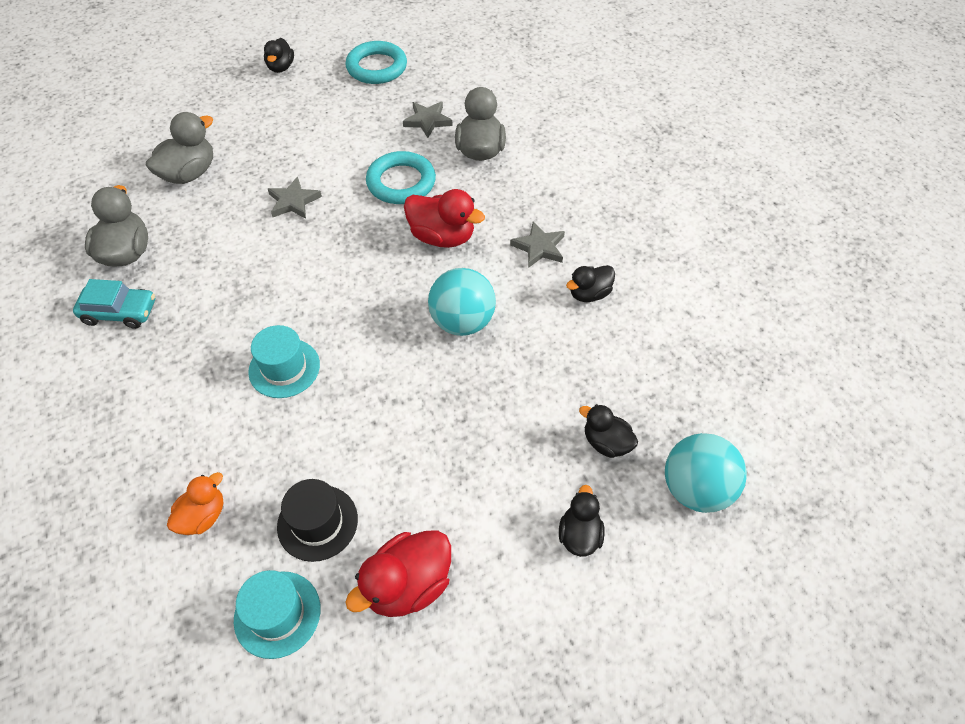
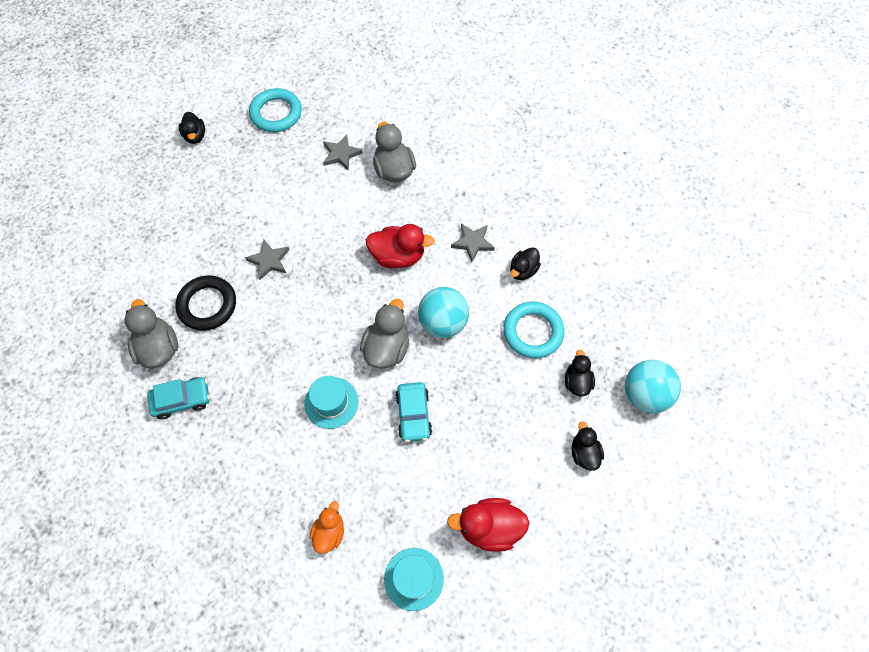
camera: 20 degrees left, 10 degrees up
(189, 173) = (171, 261): grey duck -> grey duck (387, 348)
(203, 226) = (207, 305): none -> black ring
(317, 522) = (410, 507): black hat -> none
(376, 413) = (413, 414): none -> turquoise car
(401, 182) = (345, 218): turquoise ring -> turquoise ring (533, 332)
(407, 585) = (489, 527): red duck -> red duck turned 60 degrees clockwise
(606, 443) = (577, 382): black duck -> black duck turned 75 degrees clockwise

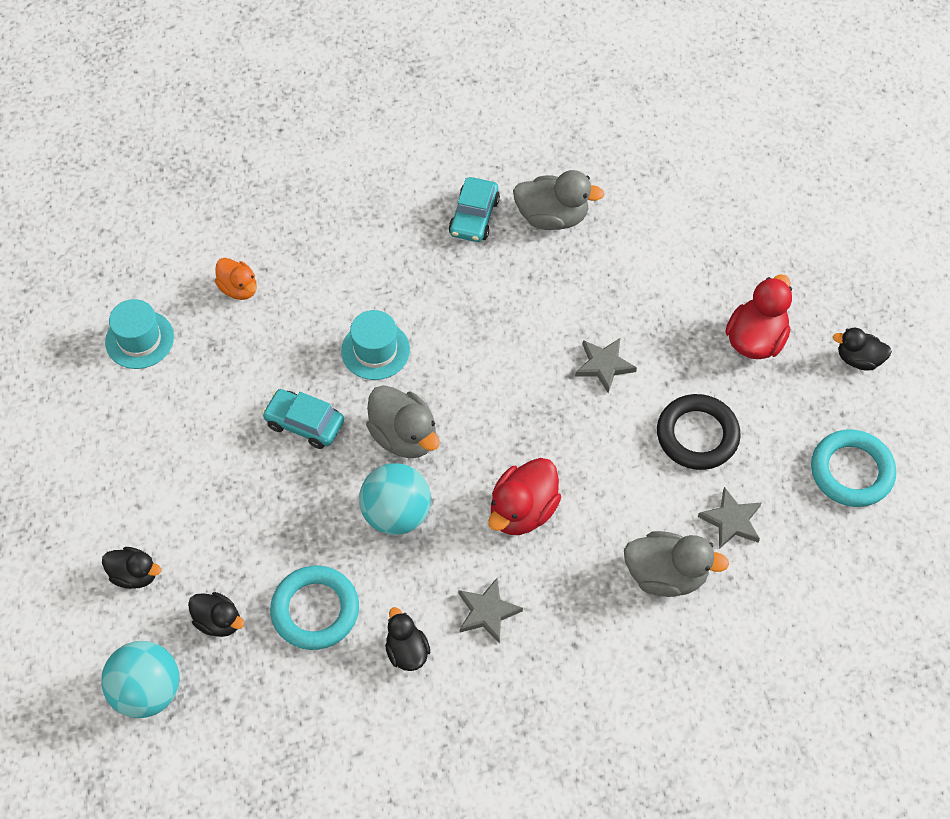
camera: 120 degrees right, 5 degrees down
(207, 305) = (580, 280): black ring -> black ring (697, 435)
(489, 527) = (133, 432): red duck -> red duck (755, 339)

